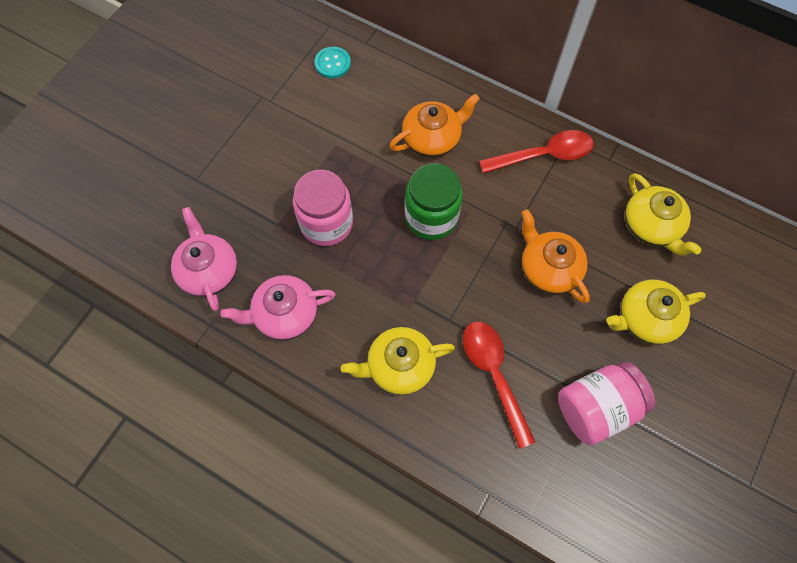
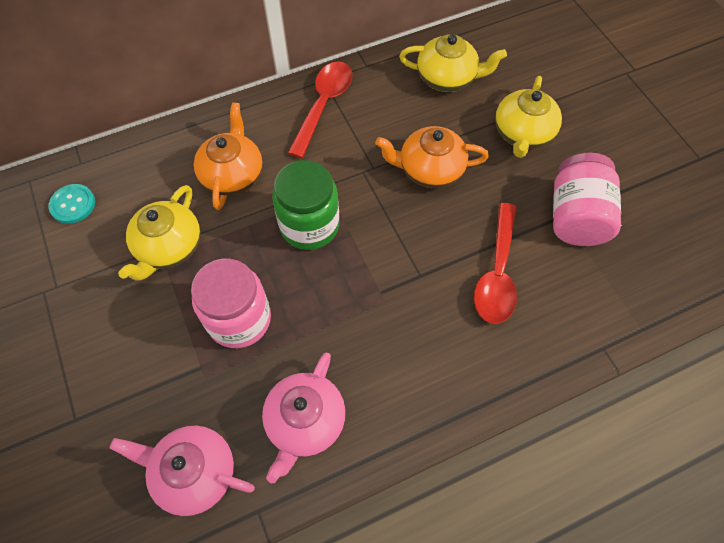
camera: 55 degrees left, 5 degrees down
(399, 366) = (436, 347): yellow teapot -> yellow teapot (169, 247)
(494, 374) = (497, 273): red spoon -> red spoon turned 90 degrees counterclockwise

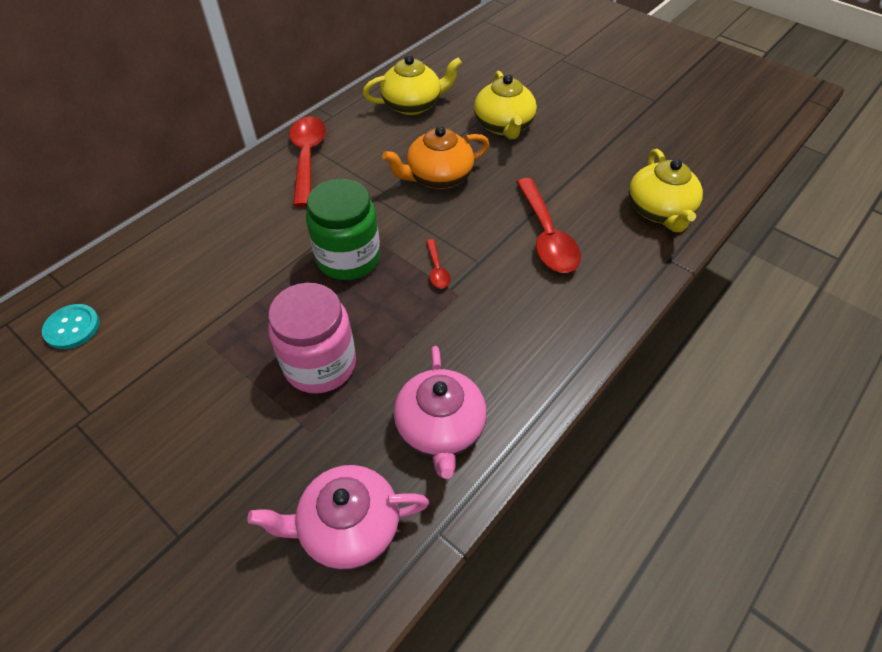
camera: 25 degrees left, 10 degrees down
(169, 247) = (207, 328): yellow teapot -> yellow teapot (659, 211)
(232, 174) = (244, 242): orange teapot -> none
(379, 268) = (437, 270): none -> red spoon
(576, 216) = (586, 171): pink jar -> none

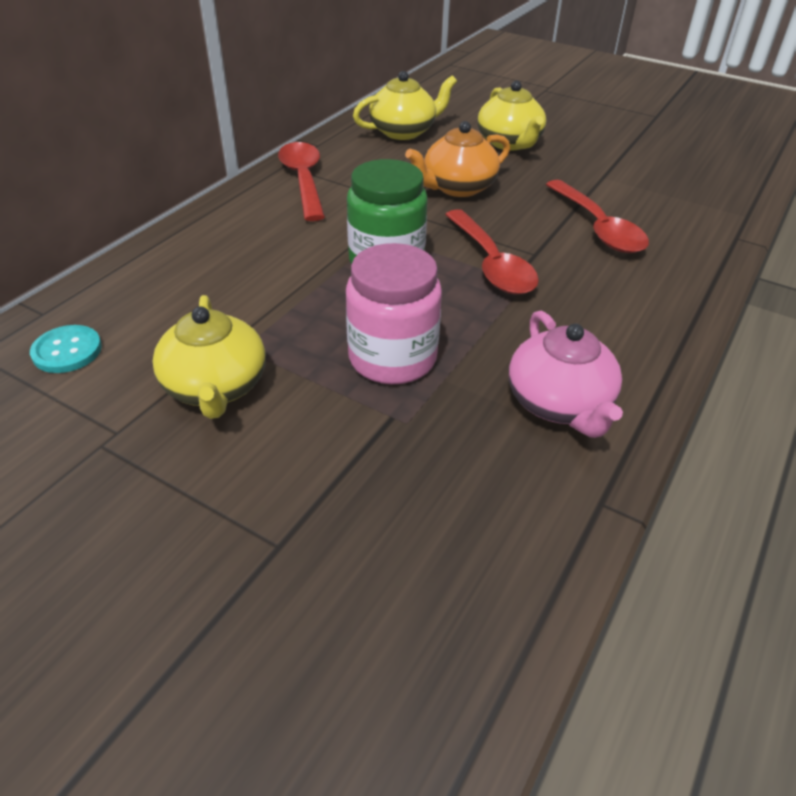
camera: 10 degrees left, 10 degrees down
(348, 527) = (491, 510): pink teapot -> none
(437, 270) = (491, 264): red spoon -> red spoon, size x2.14
(659, 211) = (705, 200): yellow teapot -> yellow teapot (216, 387)

